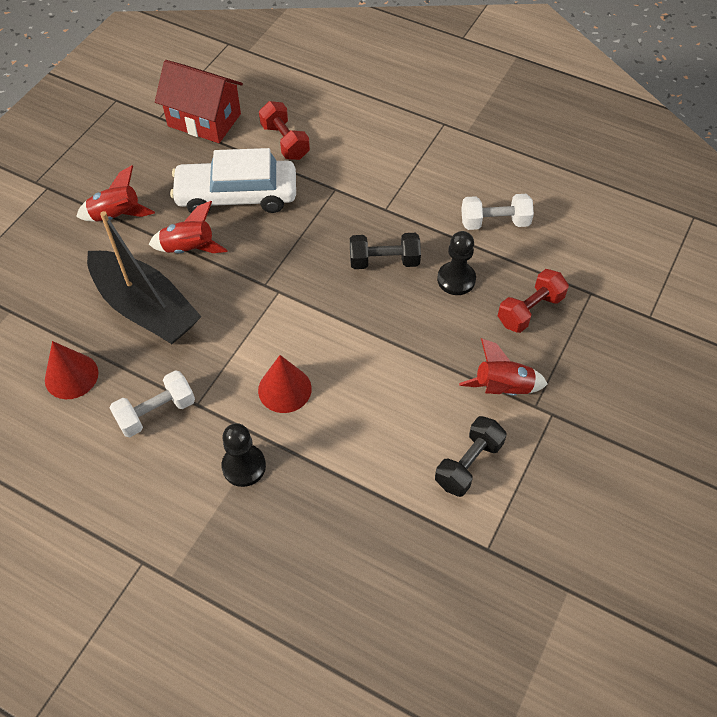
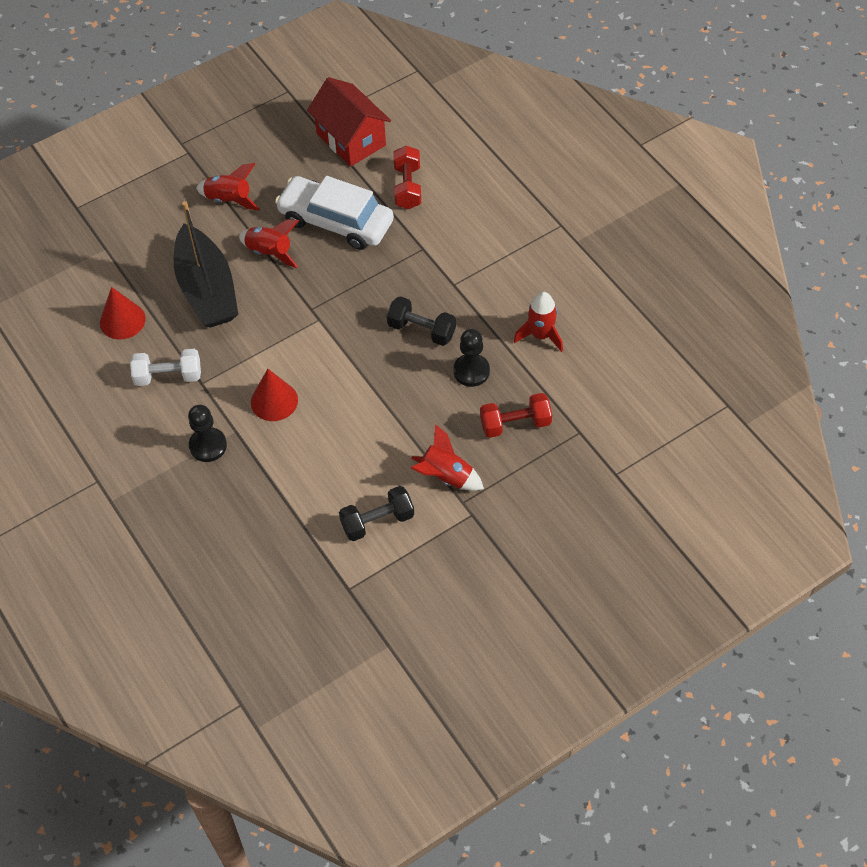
camera: 30 degrees right, 0 degrees up
(494, 222) = (540, 335): white dumbbell -> red rocket

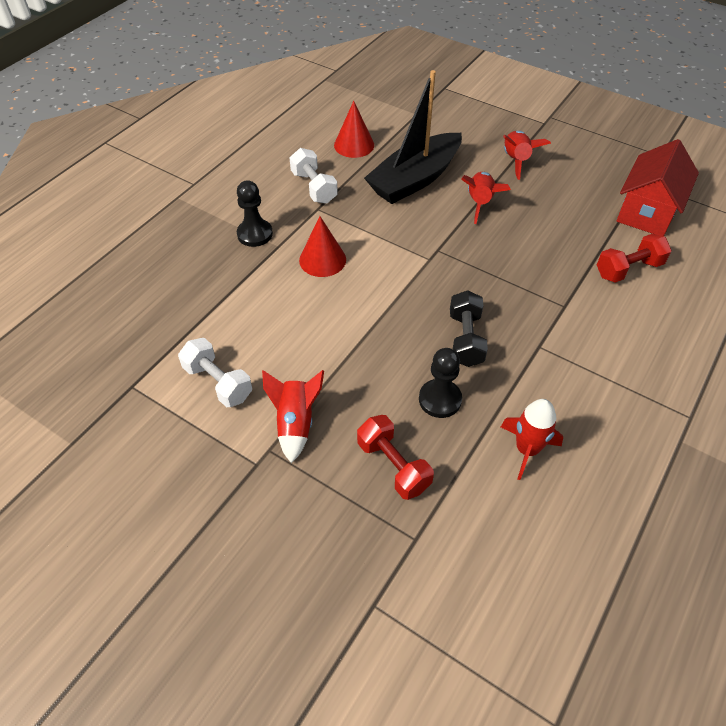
camera: 65 degrees right, 5 degrees down
(336, 221) = (546, 233): white car -> none
(377, 521) = (218, 382): black dumbbell -> white dumbbell

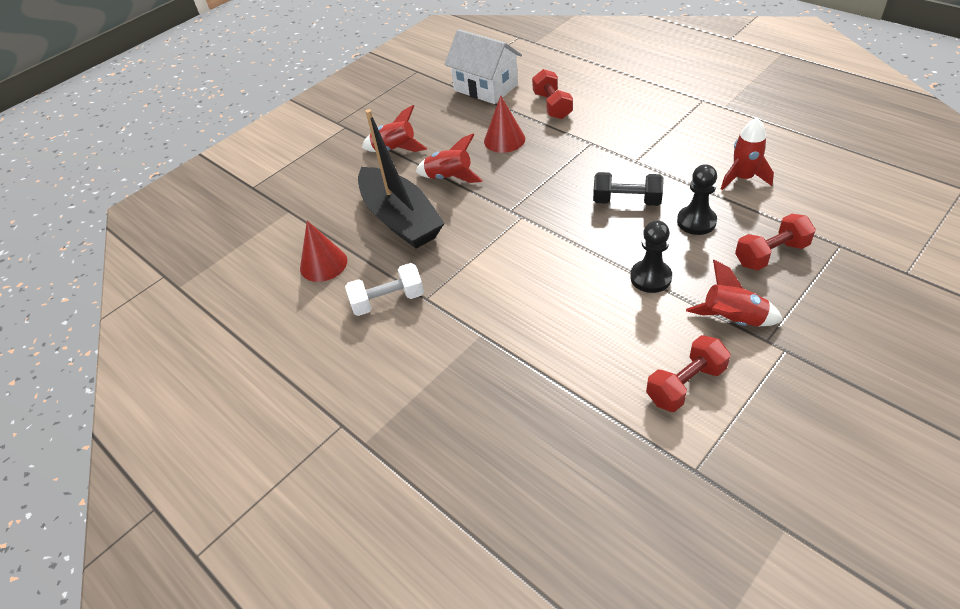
camera: 75 degrees left, 5 degrees down
(218, 382) = (685, 384): white dumbbell -> red dumbbell
(255, 234) = (456, 356): black pawn -> black pawn (650, 277)
(322, 260) = (510, 295): red cone -> red cone (504, 140)
(647, 211) = (486, 87): red house -> white house

